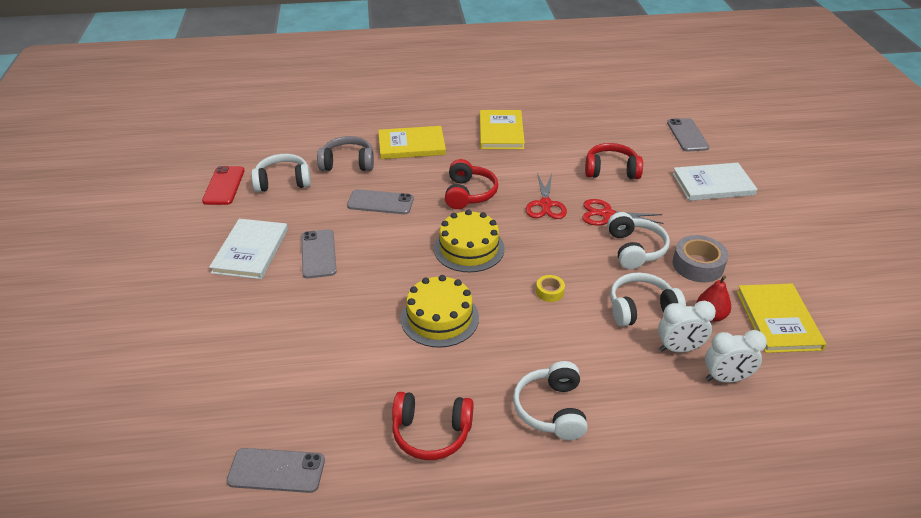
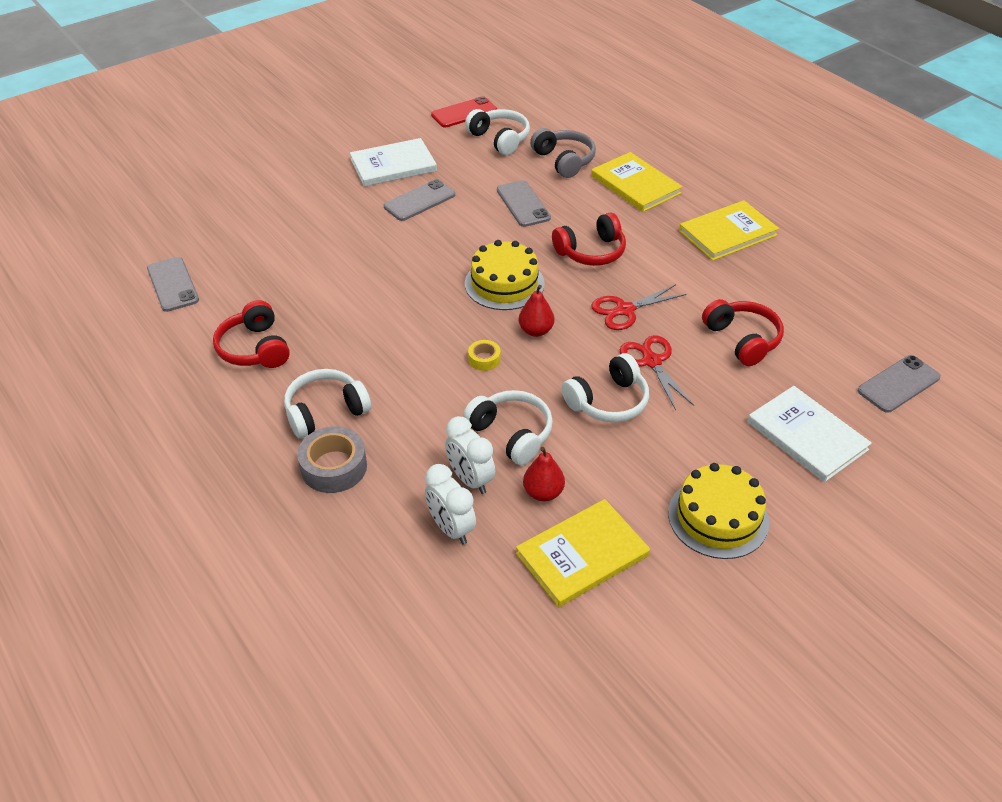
camera: 60 degrees right, 5 degrees up
(439, 318) = (392, 302): yellow cake -> yellow cake (718, 517)
(536, 253) = (536, 331): none -> red pear
(698, 265) = (625, 461): grey tape -> grey tape (334, 467)

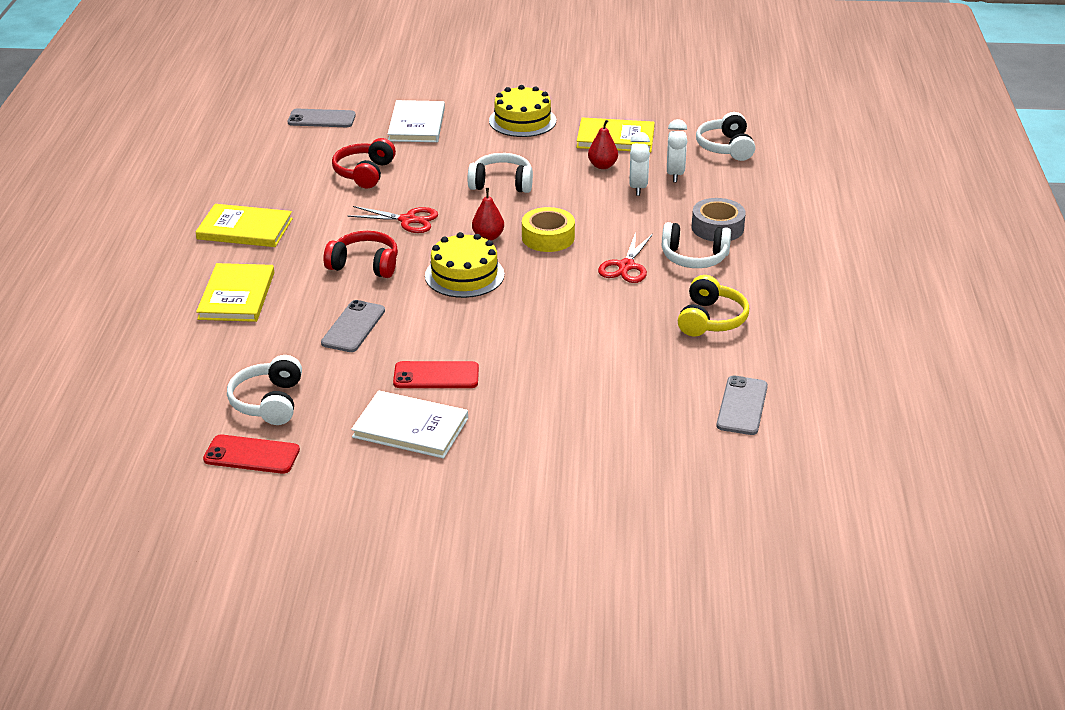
camera: 140 degrees left, 10 degrees down
(255, 348) = (710, 319): red headphones -> yellow headphones
(419, 201) = (436, 376): grey phone -> red phone
(484, 359) = (548, 237): yellow tape -> yellow tape, size x1.85
(511, 434) = (585, 195): white headphones -> white headphones (726, 147)
(564, 160) = (252, 348): grey headphones -> none
(651, 361) = (441, 188): red scissors -> red scissors (626, 266)

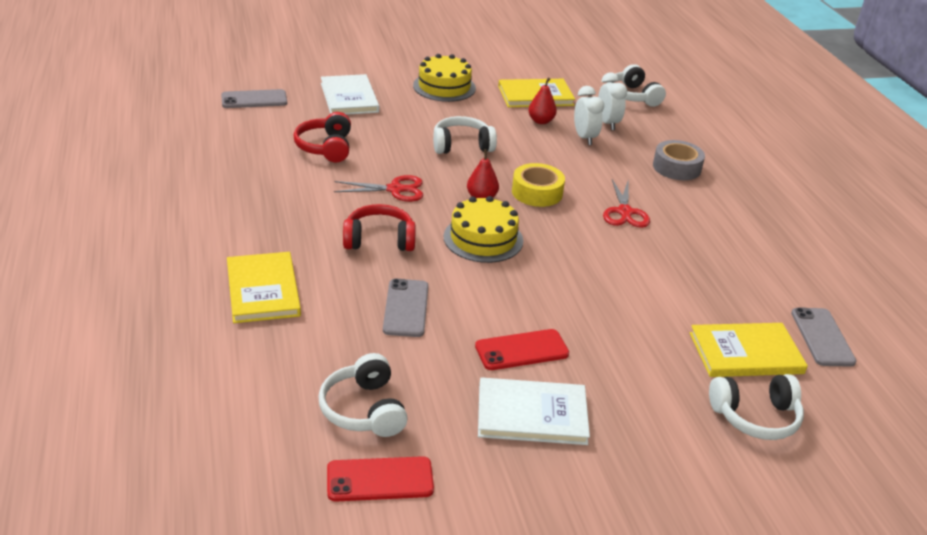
camera: 20 degrees left, 0 degrees up
(245, 229) = (234, 216): yellow book -> yellow book (745, 353)
(694, 257) = (677, 197): white headphones -> white headphones (755, 417)
(710, 319) = (733, 254): yellow headphones -> none

